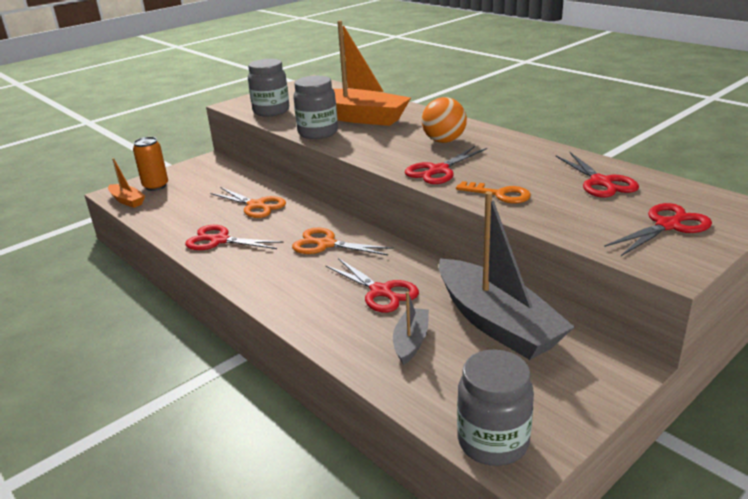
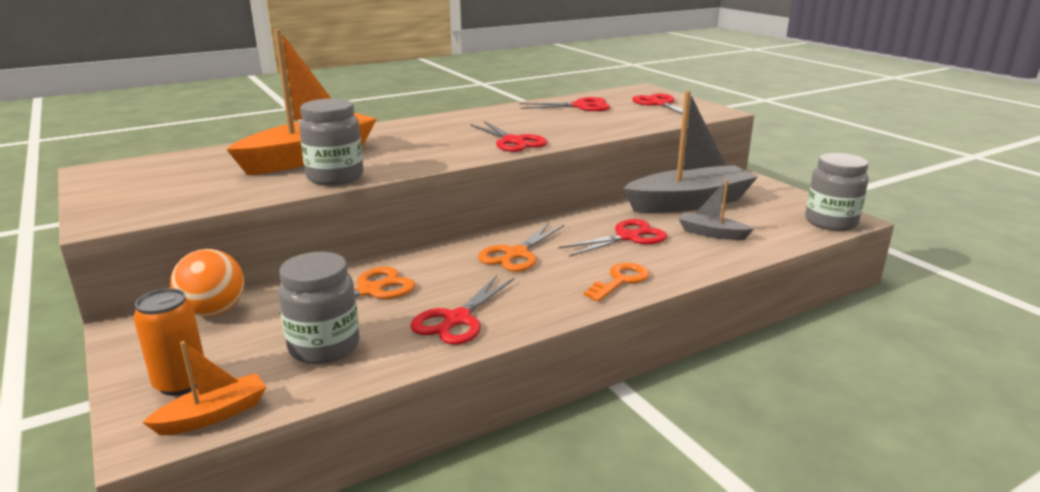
camera: 80 degrees left, 5 degrees down
(271, 111) = (194, 197): grey jar -> grey jar (324, 347)
(444, 141) = (440, 133): orange ball -> orange ball (214, 312)
(499, 194) = (582, 130): orange key -> orange key (620, 281)

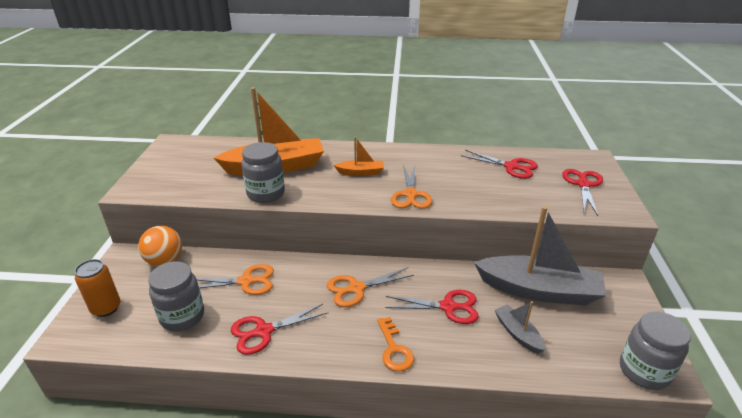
camera: 35 degrees right, 10 degrees up
(213, 415) = (96, 339): orange boat -> orange boat (361, 172)
(513, 141) = (411, 194): red scissors -> orange scissors
(620, 281) = (394, 349): orange key -> orange key turned 90 degrees clockwise

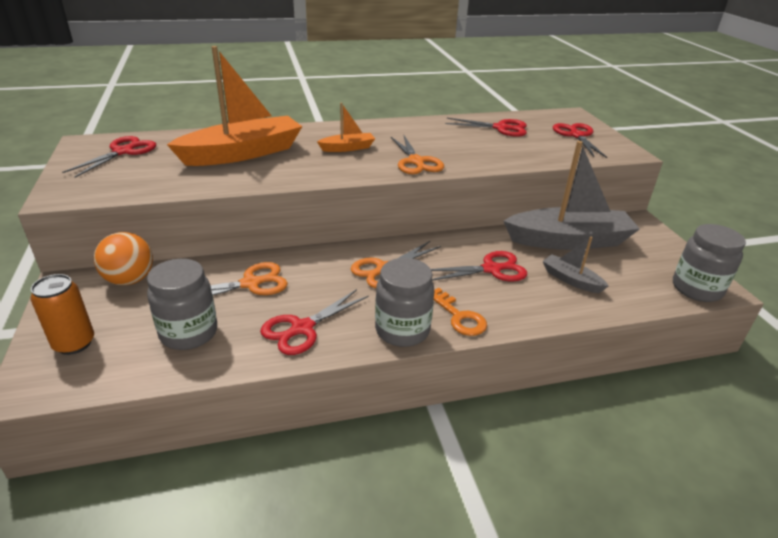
camera: 20 degrees left, 0 degrees up
(191, 154) = (123, 152): none -> red scissors
(266, 194) = (248, 179): grey jar -> grey jar (402, 330)

